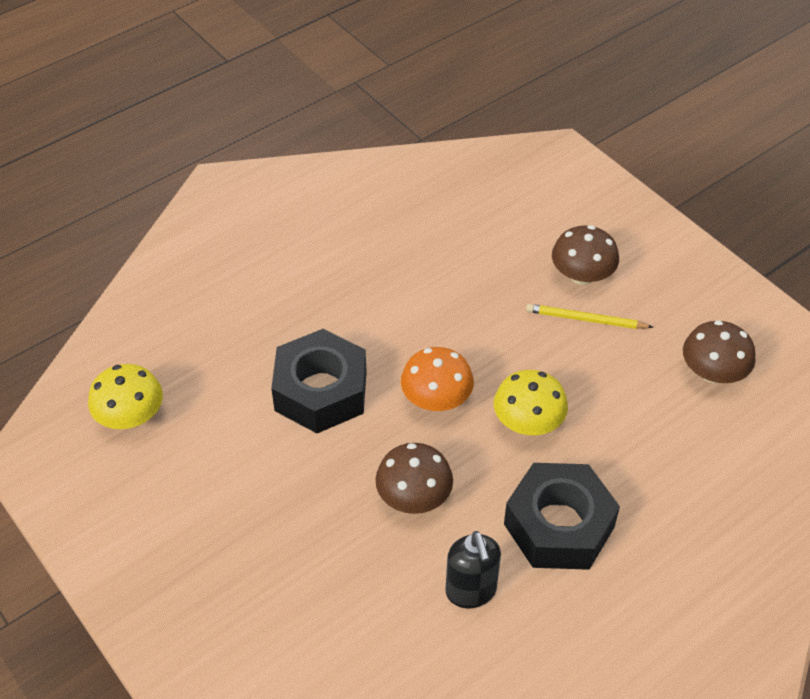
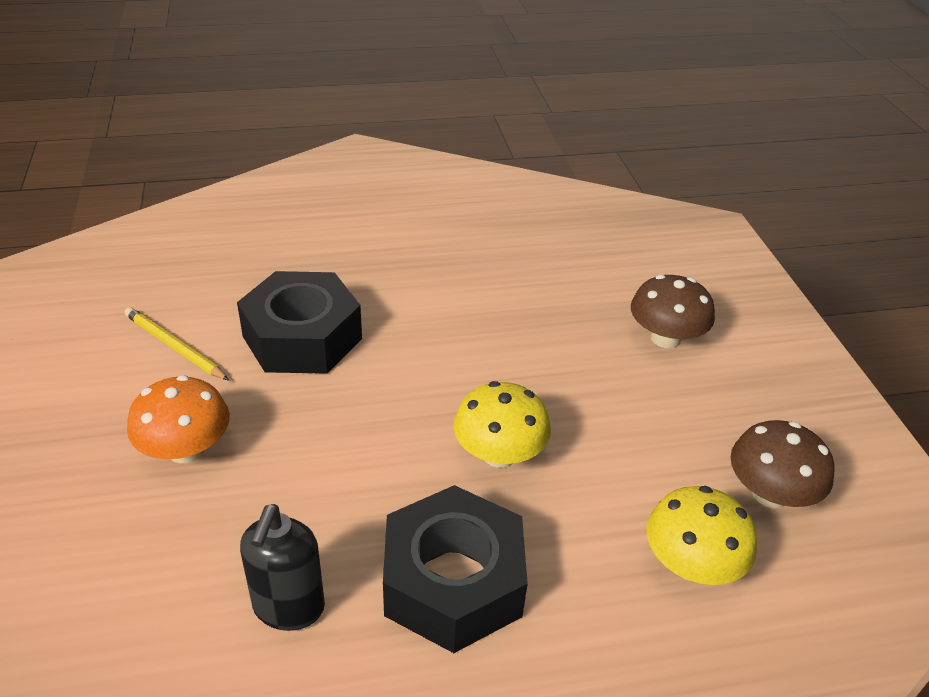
camera: 25 degrees right, 10 degrees down
(131, 416) = (110, 290): yellow mushroom -> yellow mushroom (691, 564)
(414, 497) = (310, 475): brown mushroom -> none
(436, 399) = (414, 390): orange mushroom -> orange mushroom (186, 449)
(585, 319) = (641, 380): yellow pencil -> yellow pencil (174, 346)

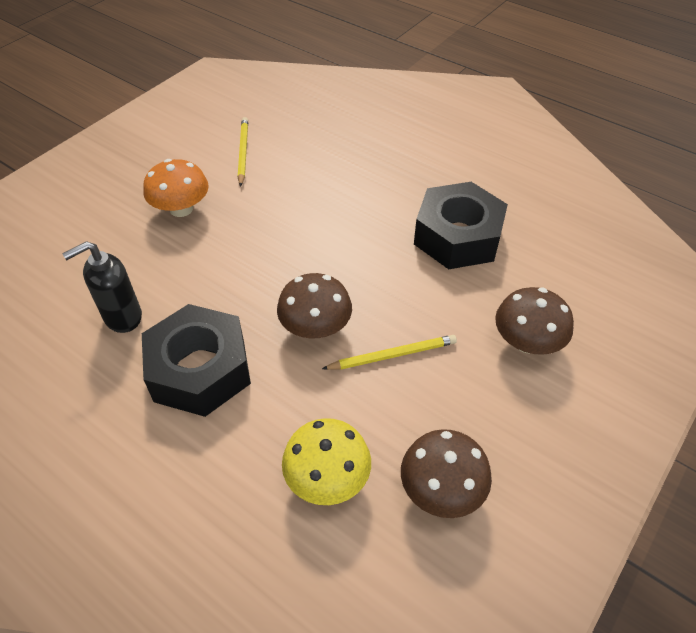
camera: 50 degrees right, 10 degrees up
(302, 337) = (307, 188): black nut -> black nut (458, 236)
(499, 454) = (315, 327): yellow mushroom -> brown mushroom
(592, 425) = (392, 355): none -> yellow pencil

